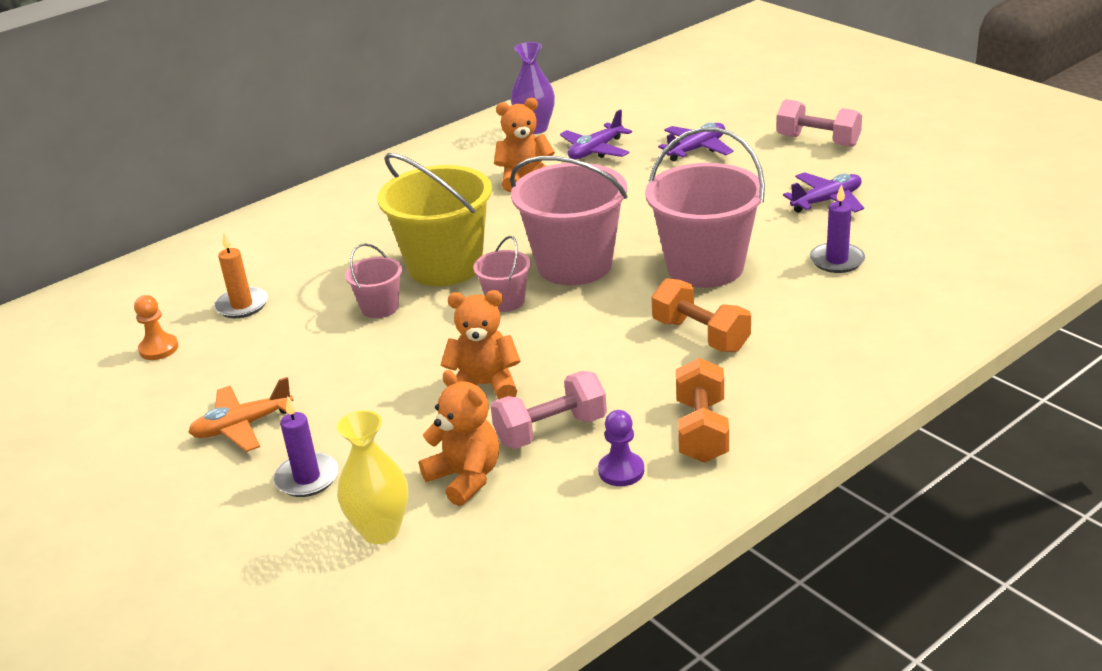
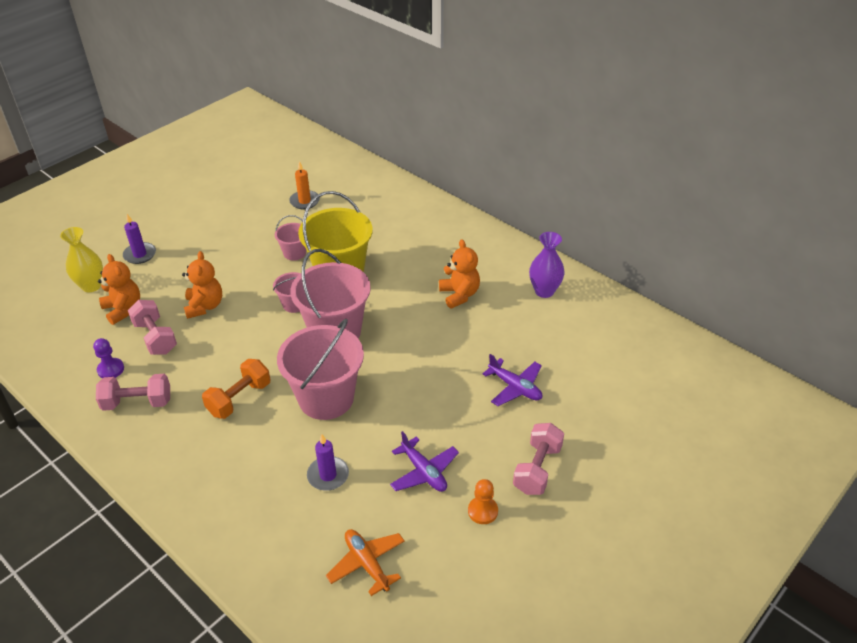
camera: 80 degrees right, 10 degrees up
(158, 348) = (266, 183): orange pawn -> orange pawn (483, 511)
(242, 426) = (189, 225): orange plane -> orange plane (367, 564)
(465, 478) = (123, 309): orange teddy bear -> orange teddy bear turned 75 degrees counterclockwise
(595, 150) = (508, 328): purple plane -> none
(701, 431) = (137, 402): orange dumbbell -> pink dumbbell

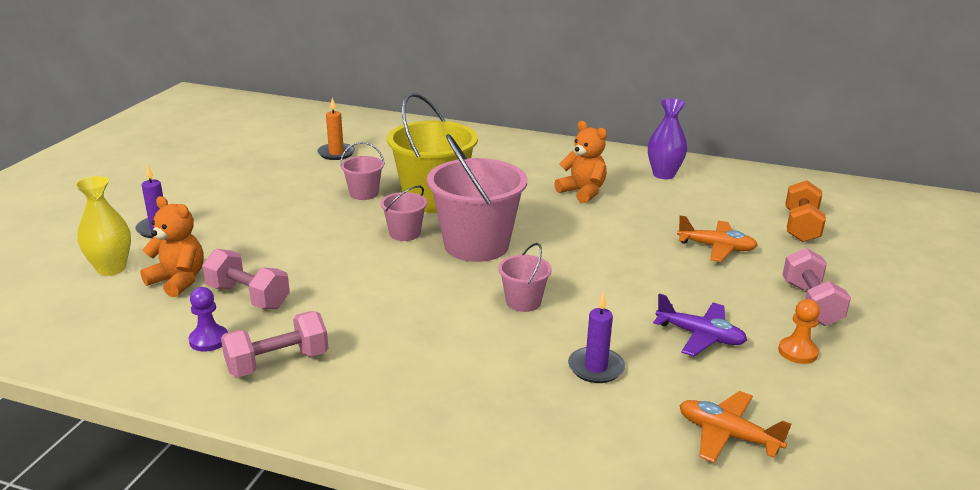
camera: 25 degrees left, 15 degrees down
(204, 306) = (291, 256): orange teddy bear -> none
(239, 399) = (415, 327): orange dumbbell -> orange dumbbell (801, 227)
(326, 398) = (523, 302): pink bucket -> pink bucket, size x0.48
(515, 387) = (716, 248): purple plane -> orange plane

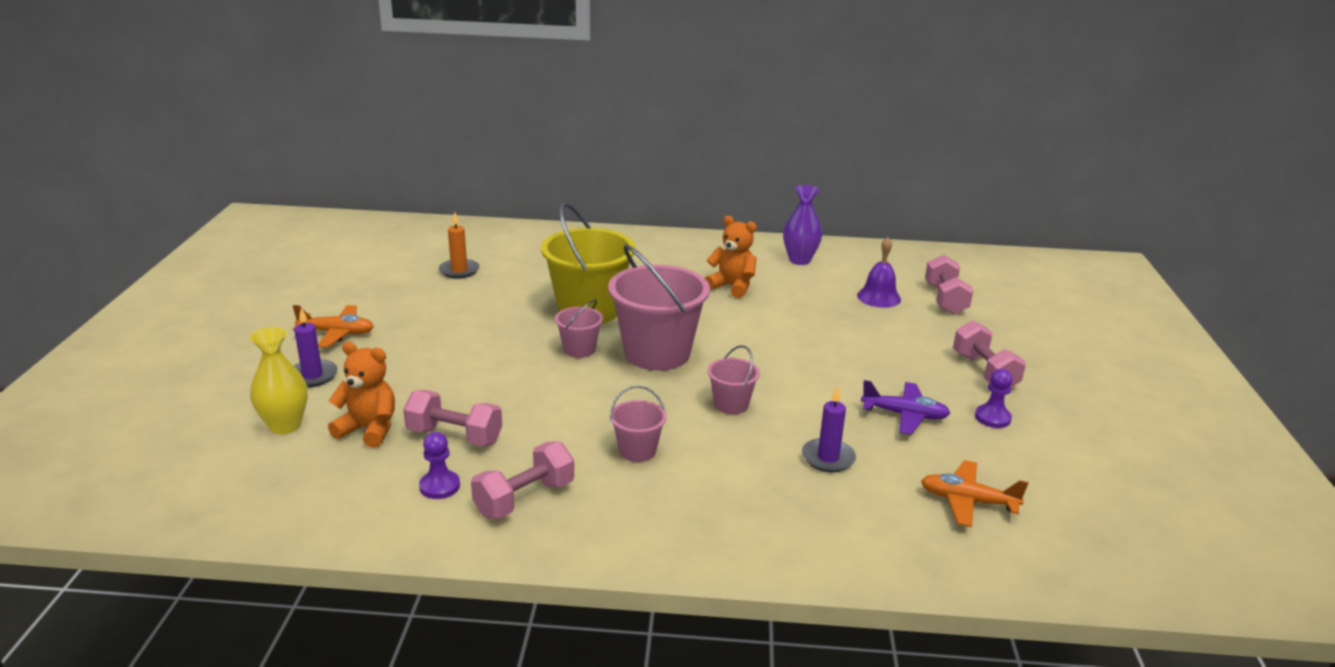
camera: 15 degrees left, 0 degrees up
(364, 193) = (513, 312): pink bucket -> pink bucket (637, 450)
(716, 248) = (880, 329): orange plane -> orange plane (337, 333)
(729, 217) = (878, 297): none -> purple bell
(797, 352) = (992, 418): orange pawn -> purple pawn
(801, 227) = (945, 299): orange dumbbell -> pink dumbbell

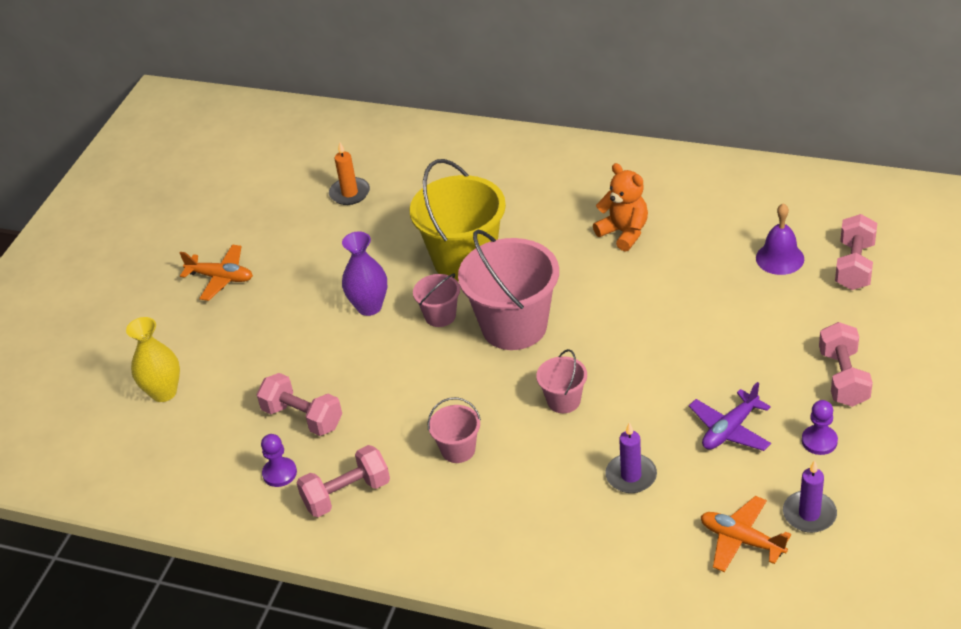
camera: 20 degrees right, 15 degrees up
(312, 376) = (193, 333): purple candle -> purple candle (809, 514)
(369, 429) = (232, 403): orange teddy bear -> none
(799, 260) = (715, 193): purple vase -> purple vase (369, 307)
(904, 415) = (730, 429): purple plane -> purple plane turned 105 degrees clockwise

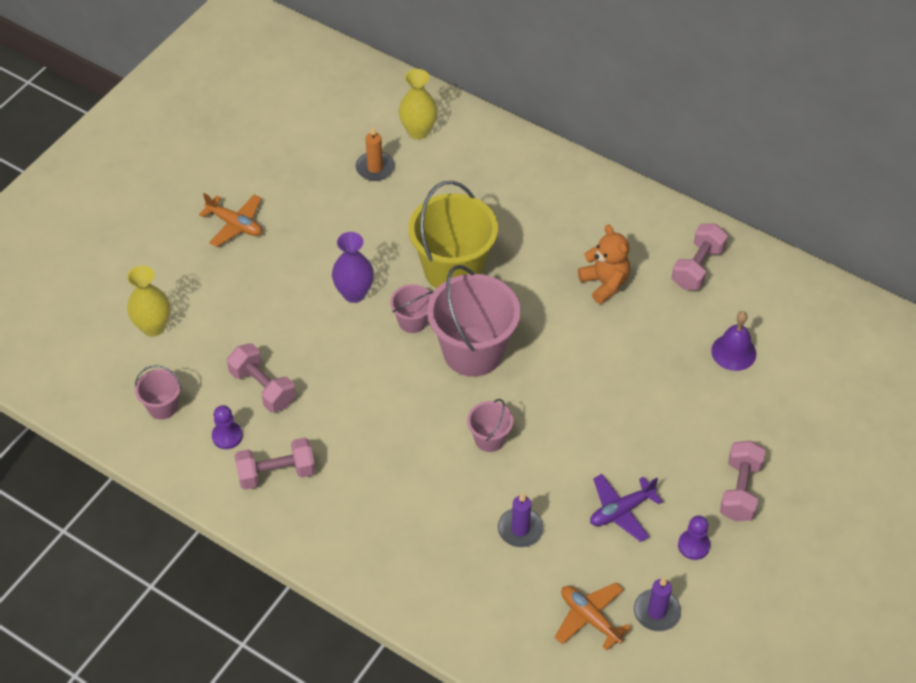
camera: 10 degrees right, 10 degrees up
(382, 152) = (418, 131): none -> yellow vase
(458, 450) = (383, 459): pink bucket -> pink bucket (162, 407)
(854, 266) = (797, 380): pink dumbbell -> pink dumbbell (697, 267)

